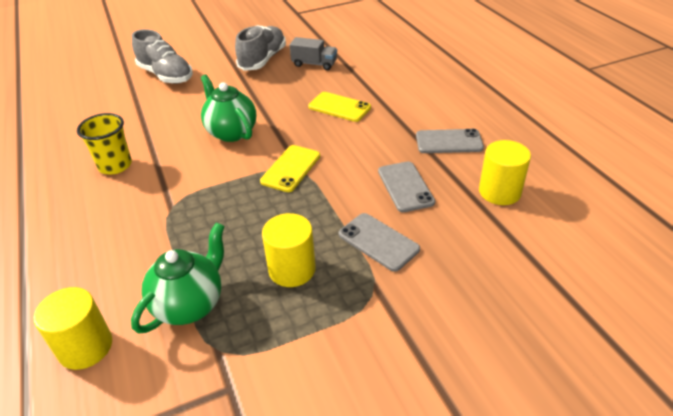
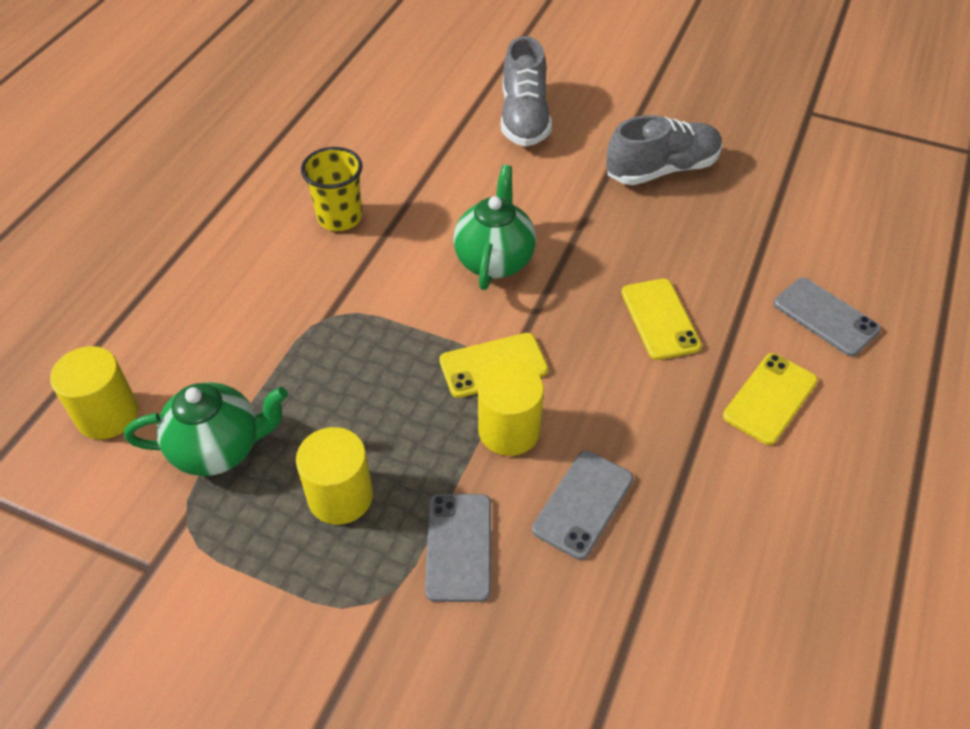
camera: 45 degrees right, 10 degrees up
(314, 64) = (718, 223): grey truck -> none
(420, 105) = (770, 398): none -> yellow phone
(449, 142) = (727, 488): grey phone -> grey phone (825, 317)
(499, 192) = (686, 618): yellow cylinder -> yellow cylinder (509, 430)

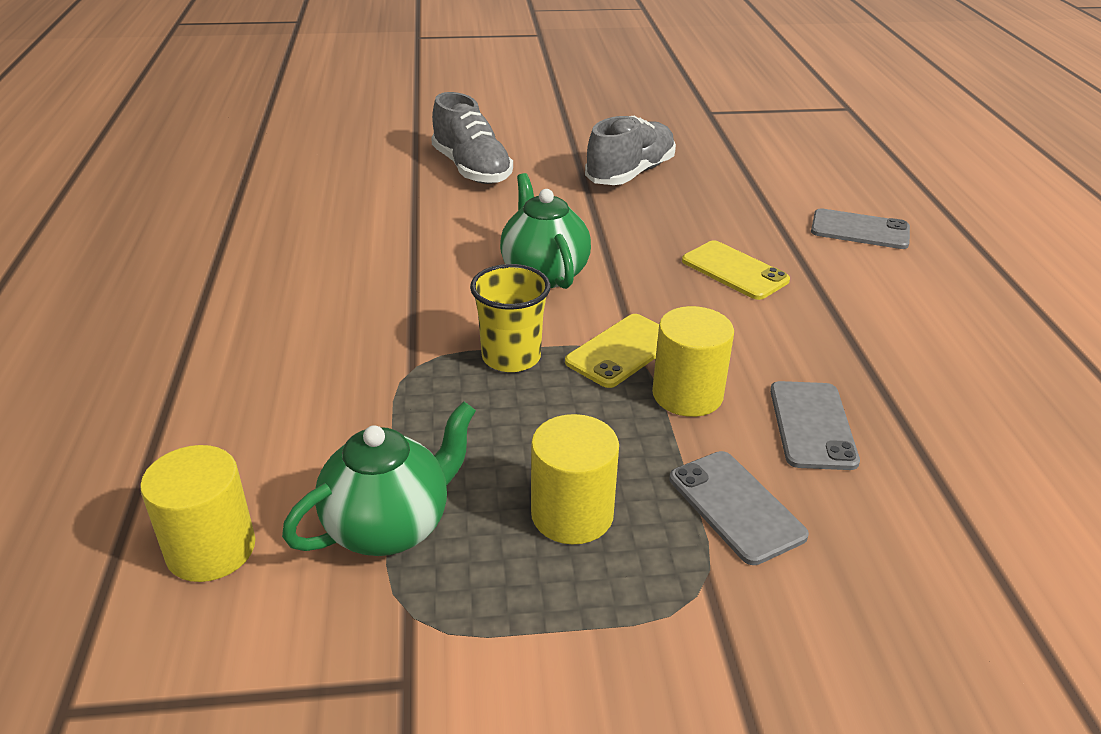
camera: 30 degrees left, 15 degrees down
(340, 217) = (351, 286): yellow cup -> yellow cup (511, 357)
(770, 398) = (878, 295): yellow phone -> none

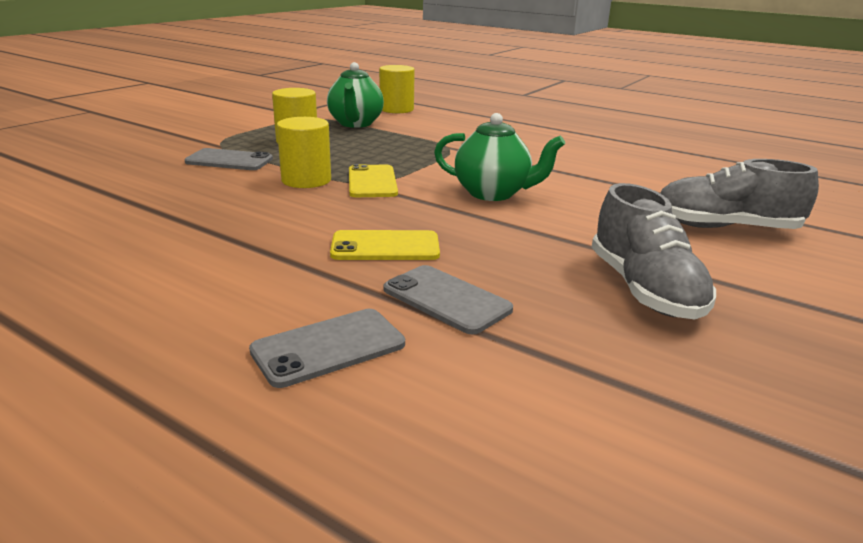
camera: 130 degrees right, 10 degrees down
(511, 357) = (418, 162): yellow cup -> none
(812, 425) = (218, 192): grey phone -> grey phone (446, 299)

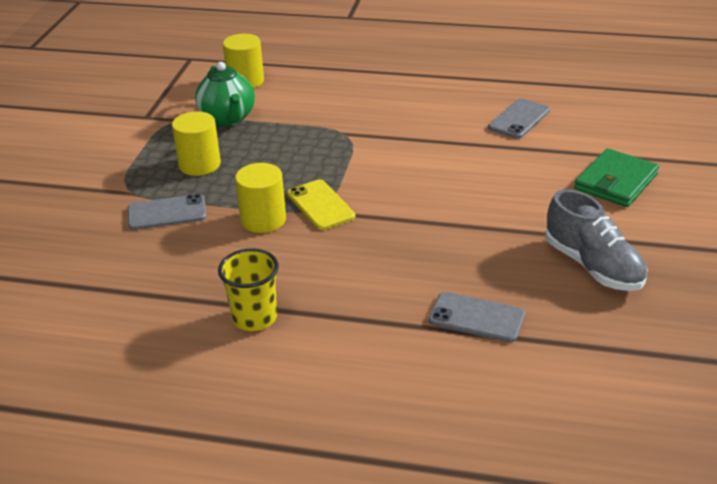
camera: 20 degrees left, 10 degrees up
(203, 240) = (254, 318): none -> yellow cup
(328, 347) = (436, 382): grey phone -> grey phone (519, 119)
(385, 247) = (396, 280): yellow phone -> none
(493, 193) = (428, 191): green teapot -> none
(725, 227) = (616, 182): grey shoe -> green wallet

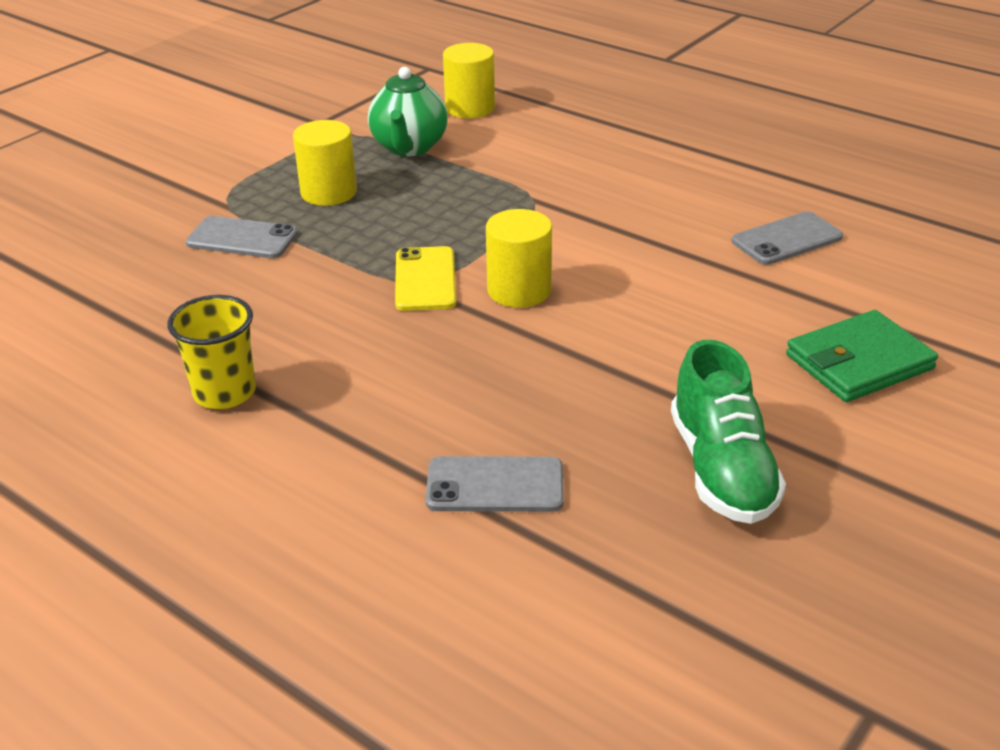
camera: 25 degrees right, 0 degrees up
(263, 220) = (341, 277): yellow cylinder -> yellow cylinder (519, 290)
(476, 317) = (495, 485): grey phone -> grey phone turned 45 degrees counterclockwise
(593, 266) = (721, 469): grey shoe -> green shoe

